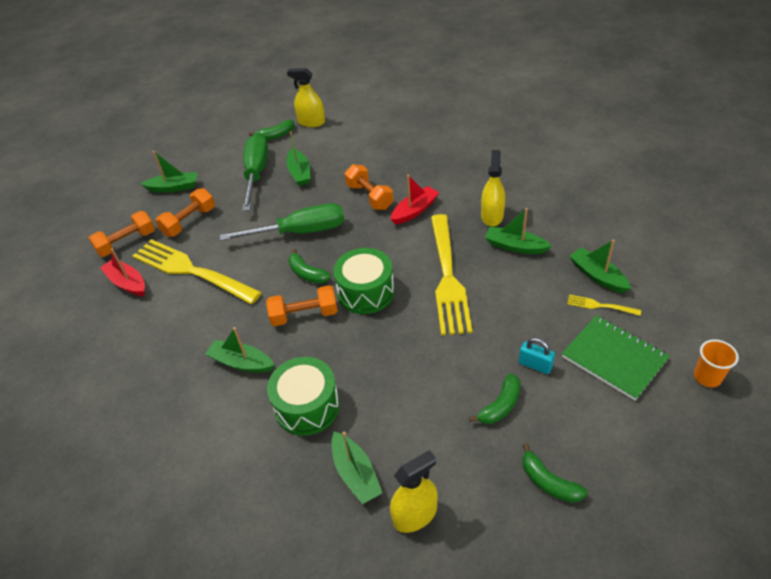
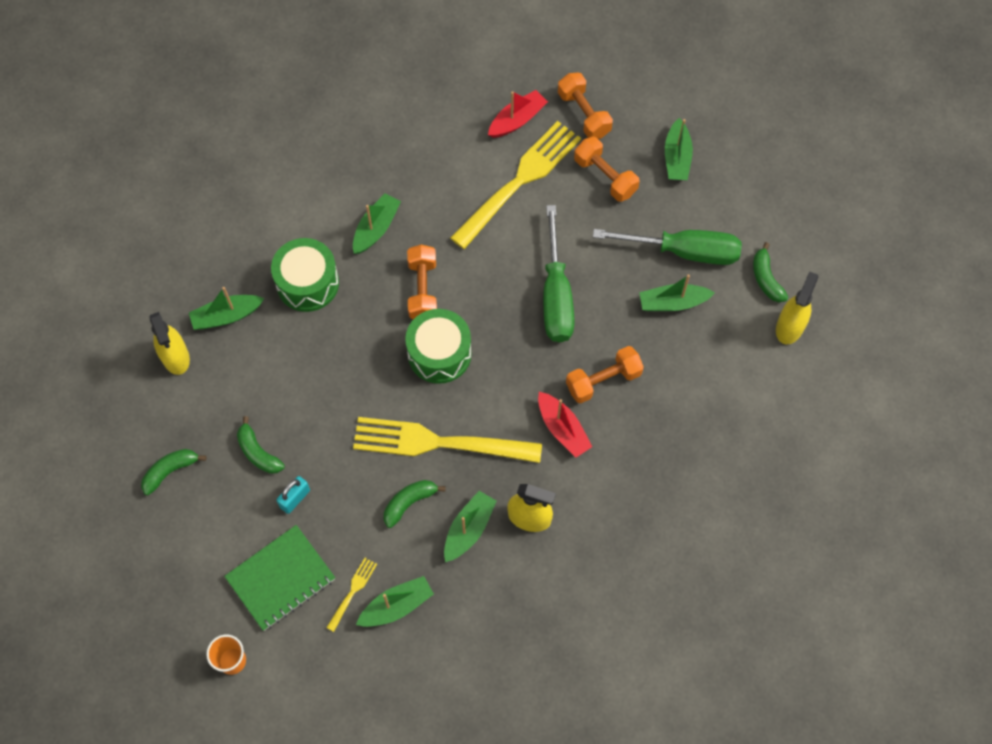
camera: 95 degrees right, 20 degrees up
(307, 273) = (484, 297): green banana -> green banana (409, 503)

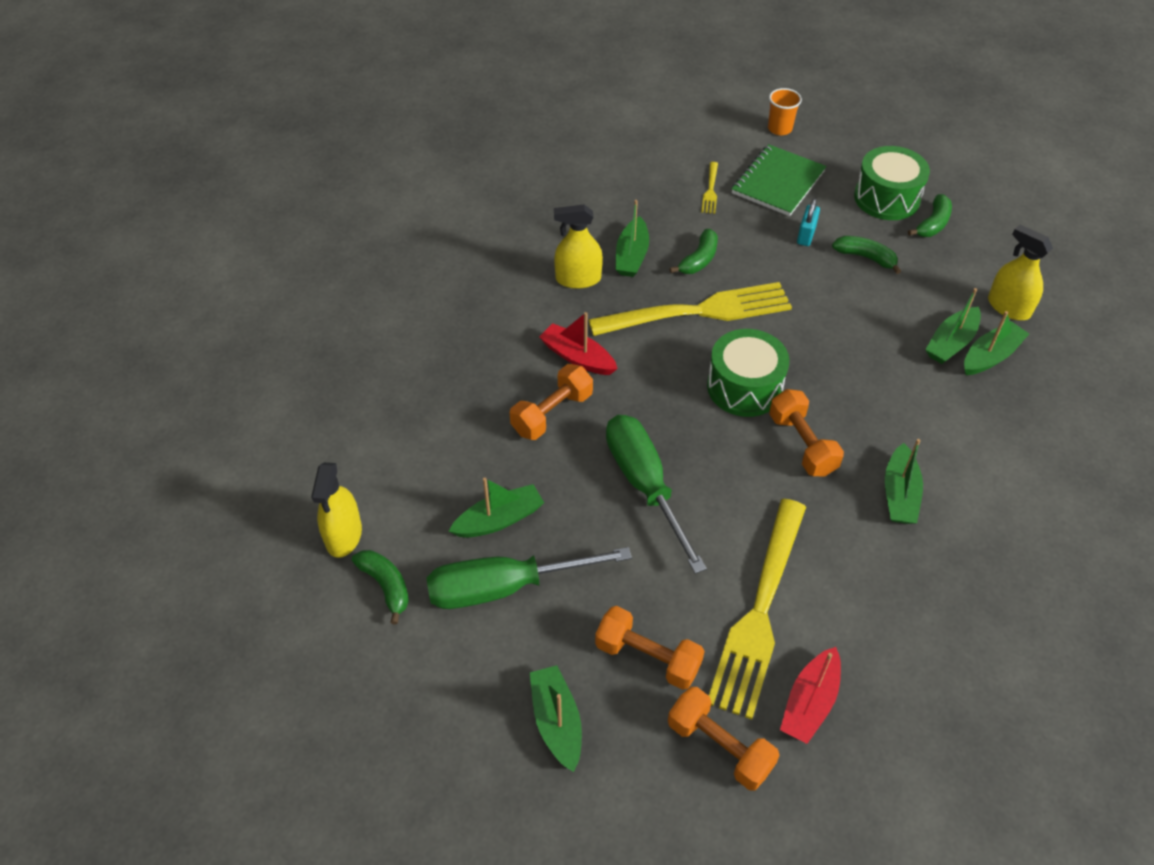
camera: 160 degrees right, 15 degrees down
(307, 283) = (932, 412): green drum -> green drum (886, 198)
(397, 606) = (666, 191): green boat -> green boat (951, 343)

